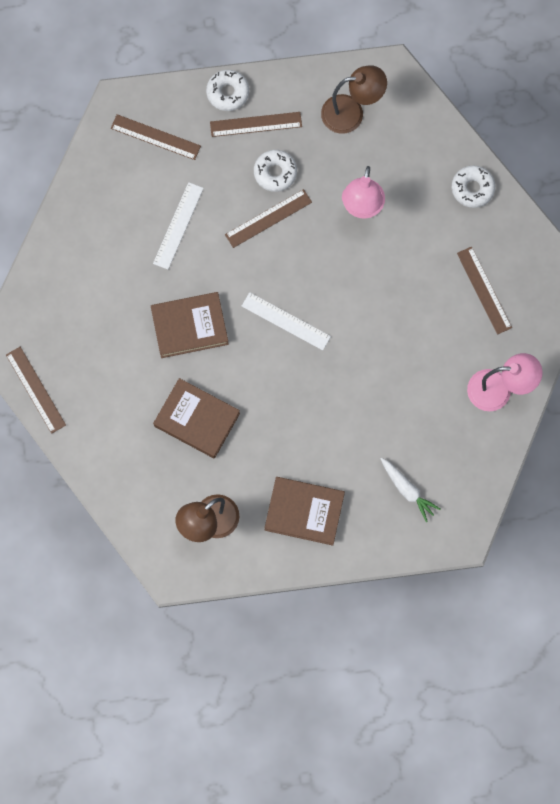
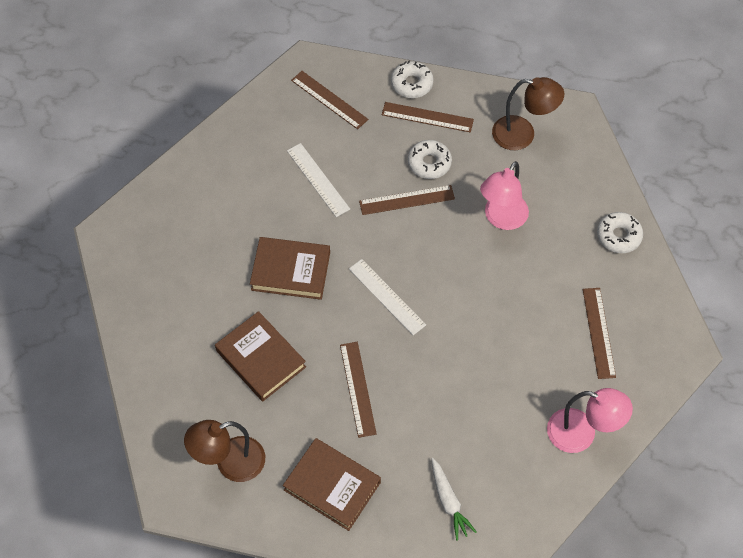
camera: 20 degrees right, 15 degrees down
(35, 390) = (118, 279): brown ruler -> brown ruler (358, 389)
(178, 225) = (318, 179): white ruler -> white ruler turned 75 degrees counterclockwise

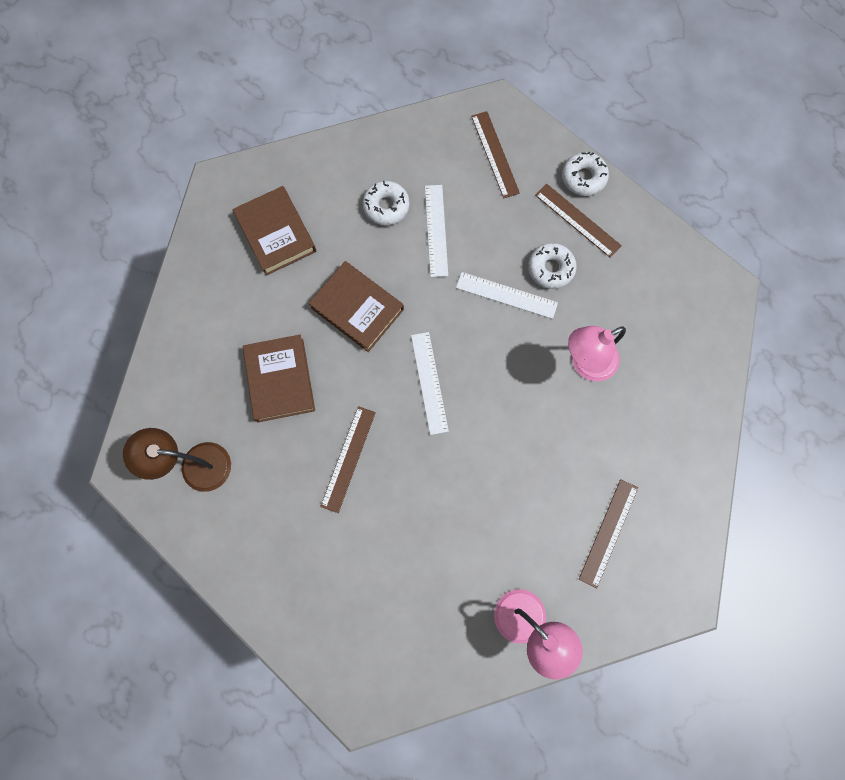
camera: 30 degrees right, 15 degrees up
(332, 486) = (269, 540): brown book -> brown book (276, 233)
(407, 200) = (506, 295): brown ruler -> white ruler
(449, 502) = (363, 618): white carrot -> none
(522, 135) = (660, 287): brown lamp -> none
(618, 236) = (690, 444): white donut -> white donut (386, 206)

